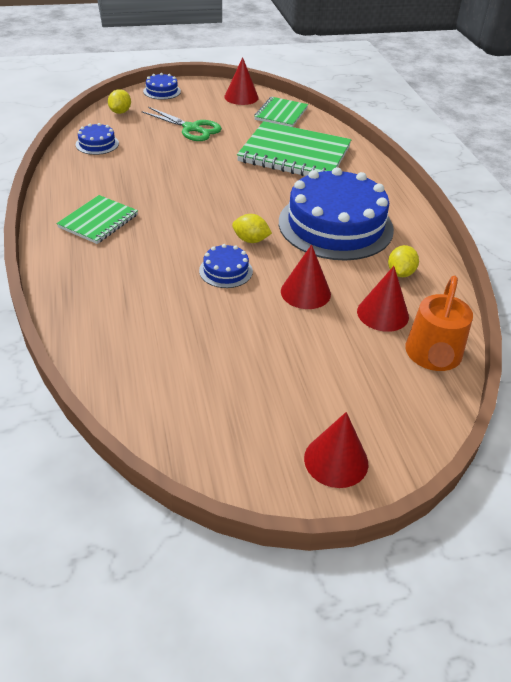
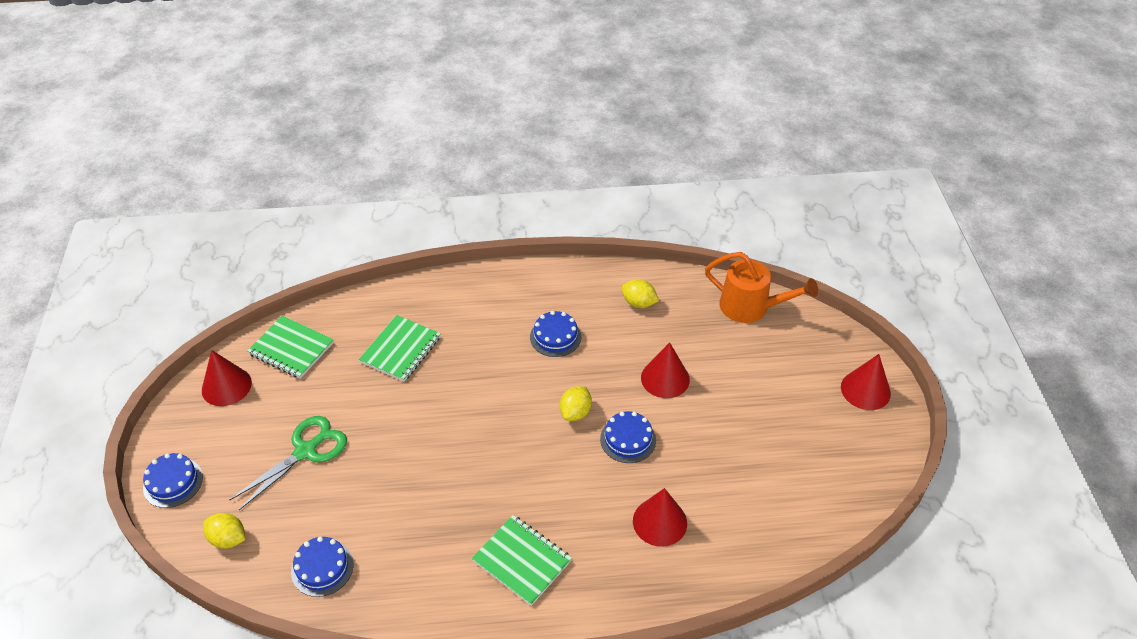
camera: 80 degrees left, 5 degrees up
(294, 154) = (401, 350): green notebook -> green notebook, size x0.57
(335, 225) = (555, 337): blue cake -> blue cake, size x0.42
(382, 313) = (696, 328): red cone -> red cone (659, 522)

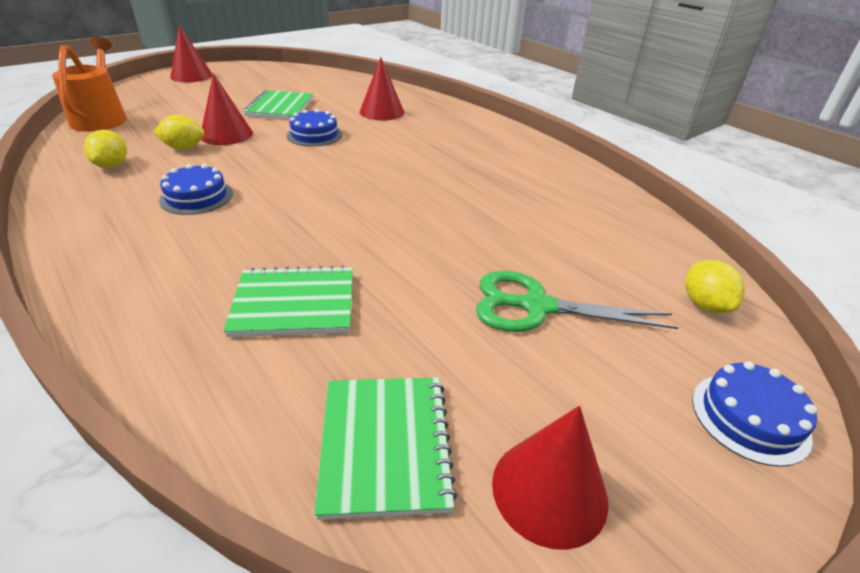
camera: 125 degrees left, 10 degrees down
(322, 568) = (623, 227): blue cake -> none
(522, 561) = (478, 146): green notebook -> green notebook (280, 107)
(575, 412) = (303, 161): yellow lemon -> yellow lemon (184, 148)

